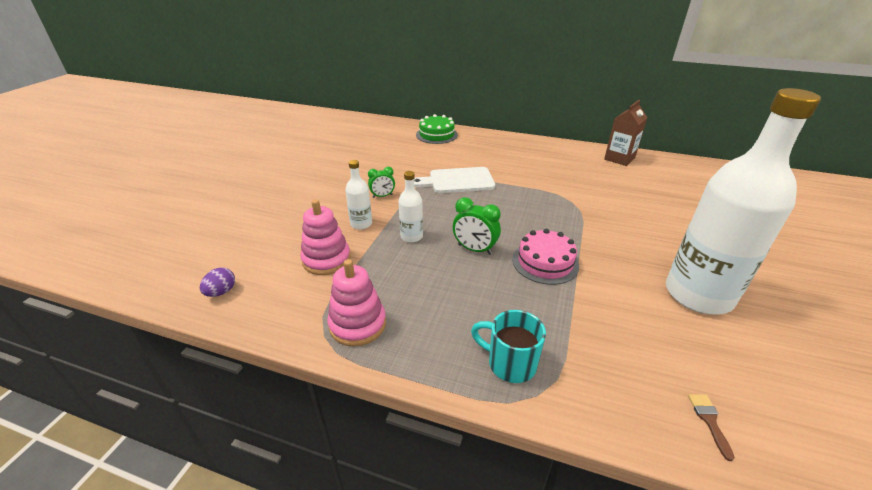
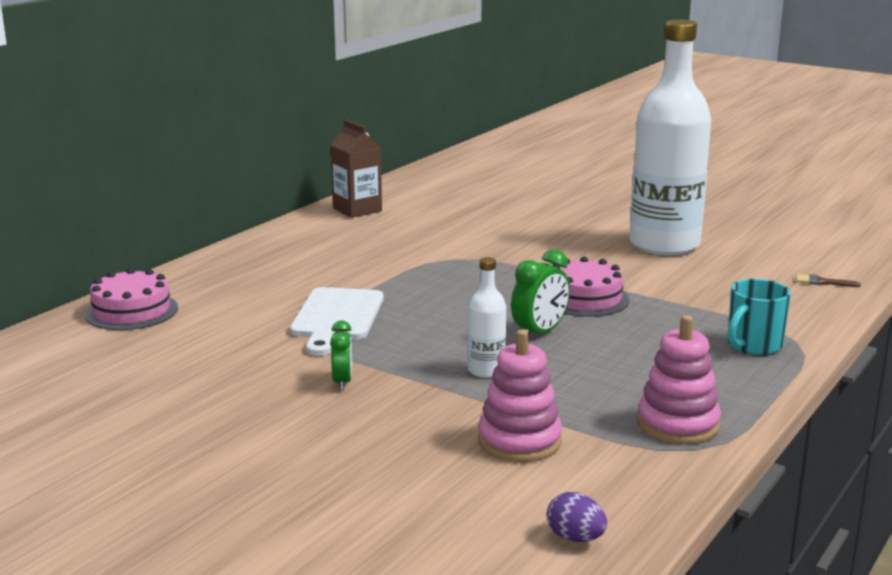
camera: 75 degrees left, 15 degrees down
(361, 224) = (426, 407): white bottle -> none
(436, 135) = (131, 311): green cake -> pink cake

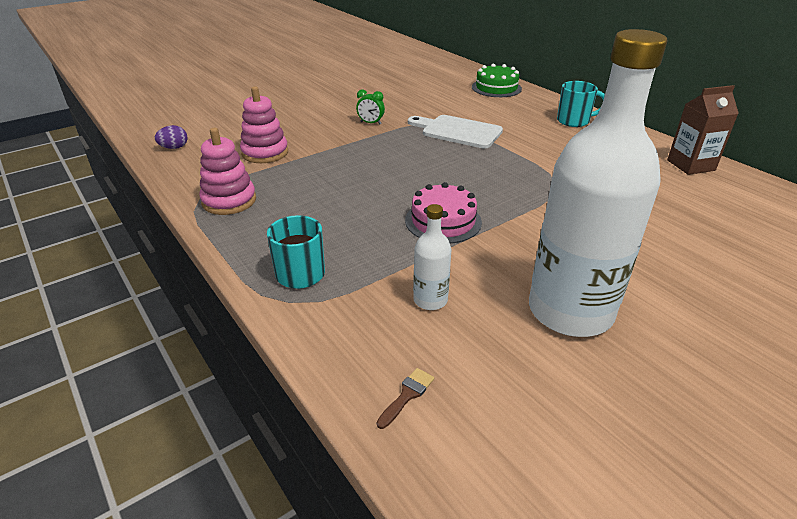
camera: 110 degrees right, 15 degrees up
(131, 311) = (496, 88): pink cake -> green cake
(258, 258) = (574, 121): none -> turquoise mug
(486, 370) = (351, 160): white bottle -> white bottle (430, 300)
(539, 333) = (391, 188): green clock -> none

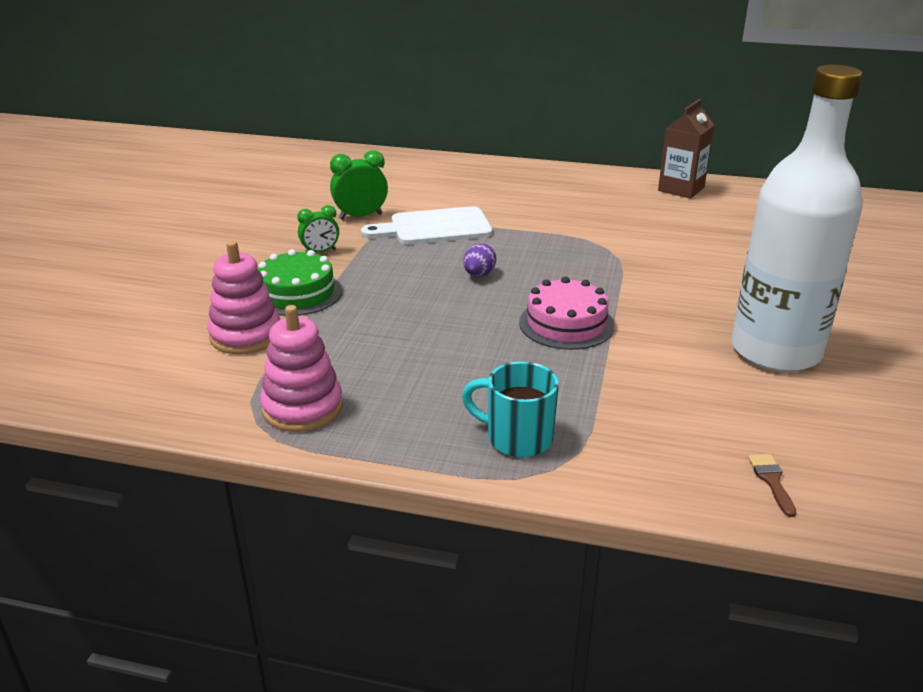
camera: 40 degrees left, 5 degrees down
(174, 148) = (95, 381): purple egg -> purple egg (479, 275)
(425, 111) = (360, 216): none -> green clock
(430, 300) = (668, 398): white bottle -> none
(496, 88) = (398, 165): green cake -> green cake (297, 293)
(574, 121) = (529, 178): turquoise mug -> none

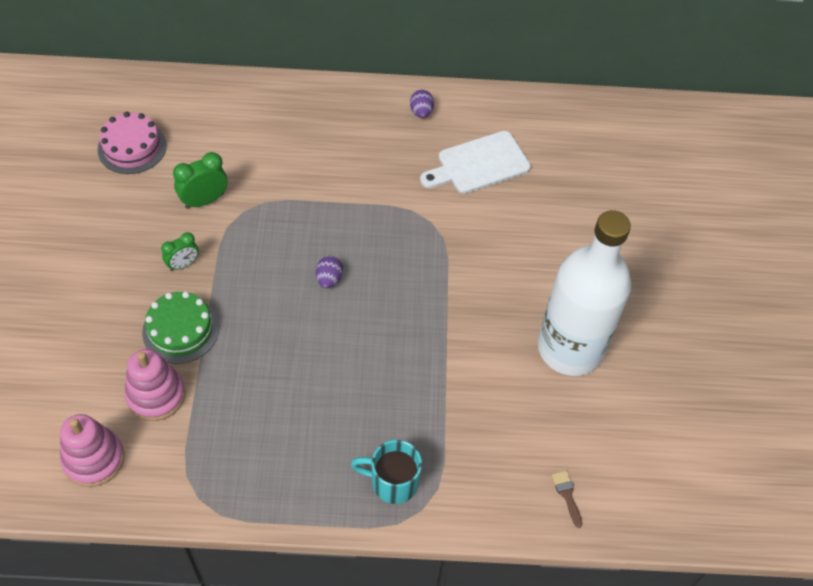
camera: 15 degrees left, 25 degrees up
(302, 408) = (229, 476): pink stacking toy -> pink stacking toy (94, 459)
(434, 227) = (276, 210): white cutting board -> white cutting board (479, 164)
(566, 324) = (410, 338): pink cake -> pink cake (132, 147)
(607, 184) = (421, 112): none -> purple egg
(681, 189) = (488, 113): brown carton -> none

